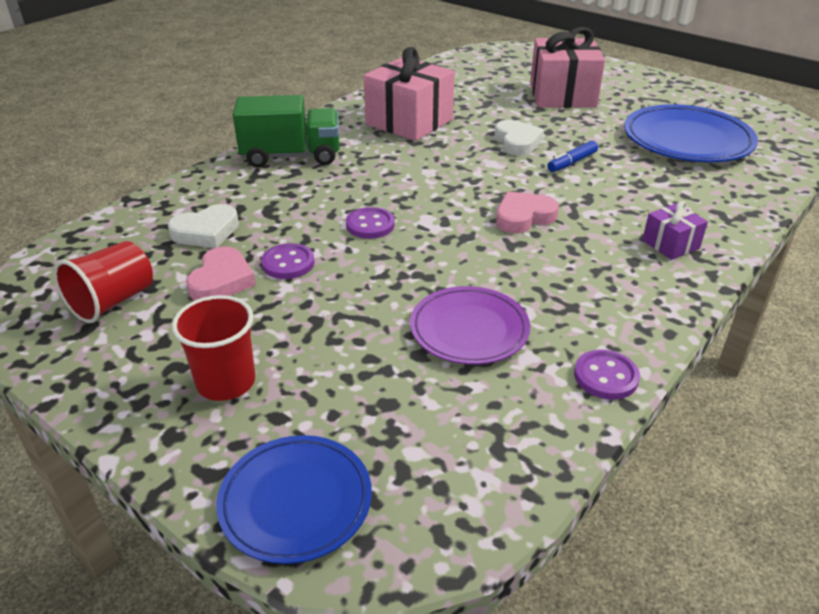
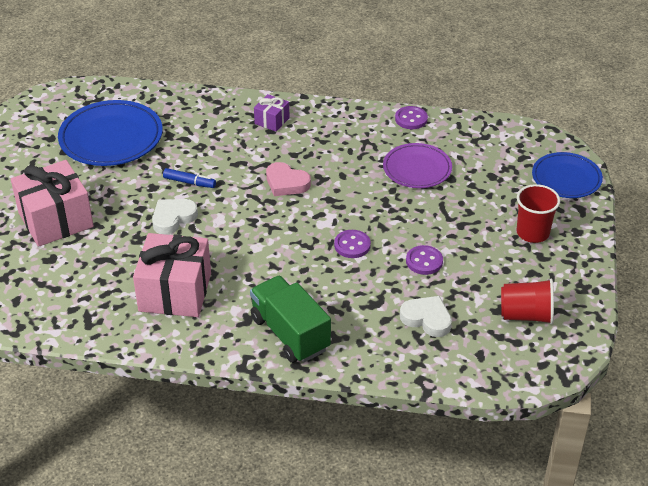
camera: 120 degrees left, 5 degrees up
(222, 280) = (465, 280): pink heart -> none

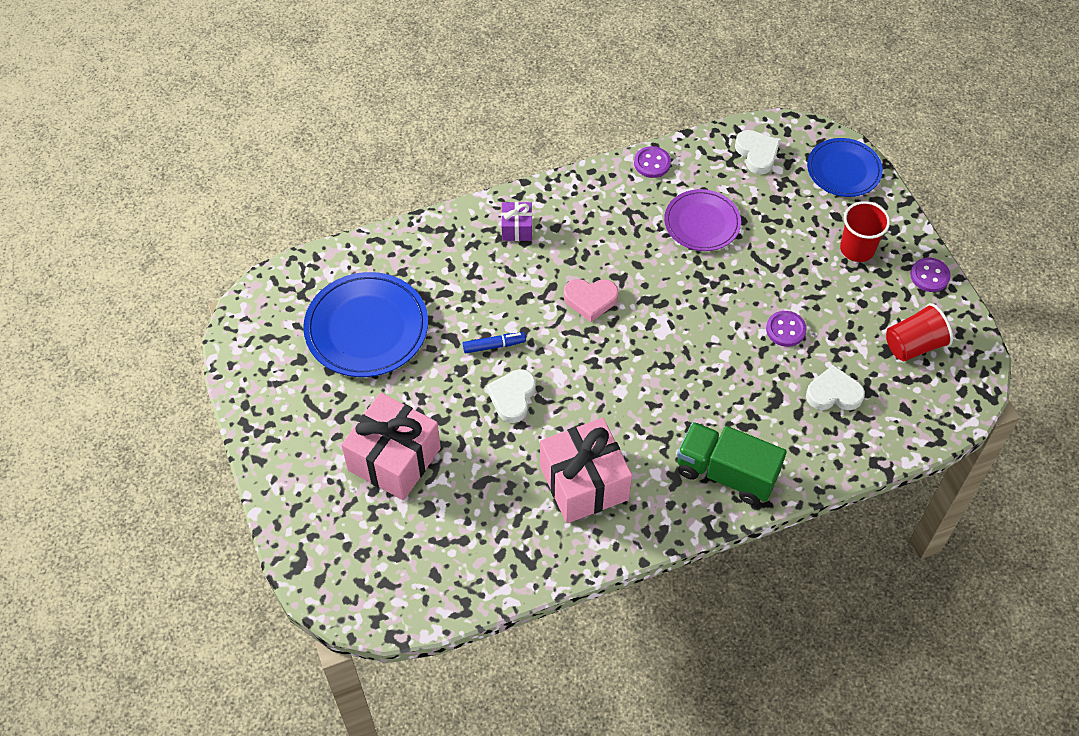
camera: 30 degrees left, 15 degrees up
(352, 245) = (708, 344): purple button -> purple button (929, 276)
(501, 142) = (757, 154): none -> white heart

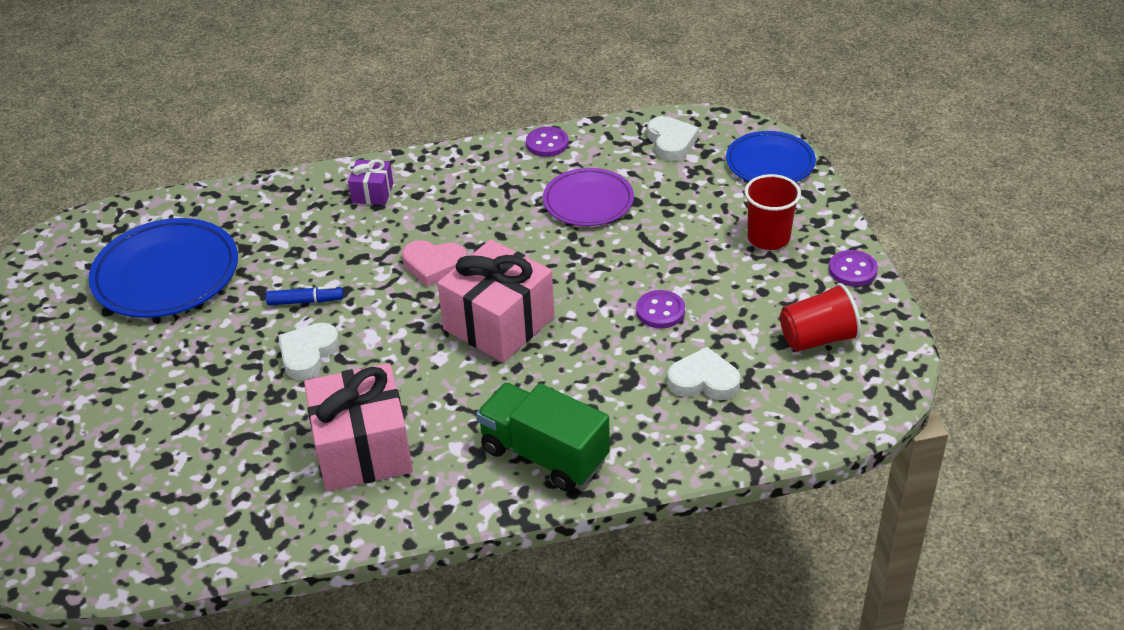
camera: 10 degrees right, 15 degrees down
(394, 459) = (144, 405): pink gift -> pink gift (498, 323)

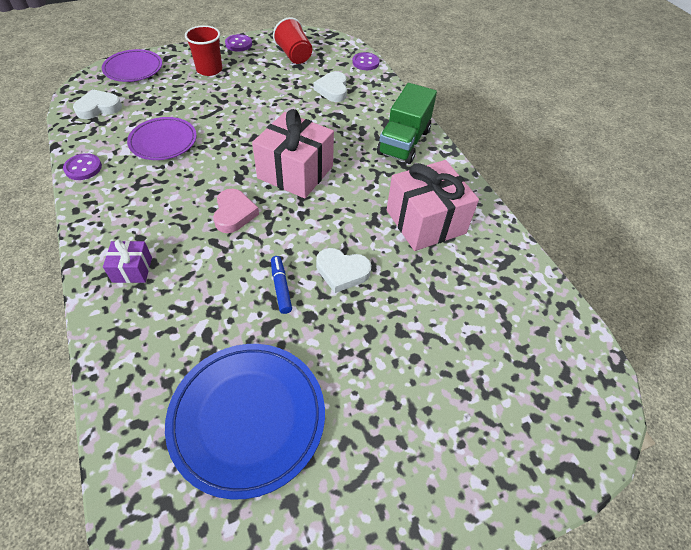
camera: 105 degrees left, 10 degrees up
(660, 311) = (277, 106): purple button -> purple button (365, 62)
(770, 163) = (133, 69): blue plate -> purple plate

